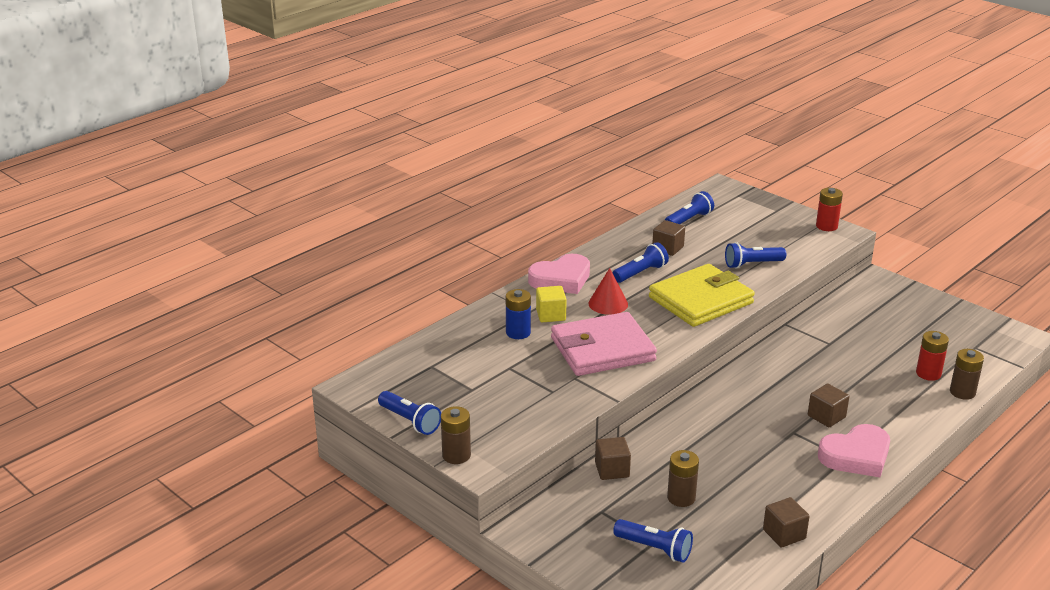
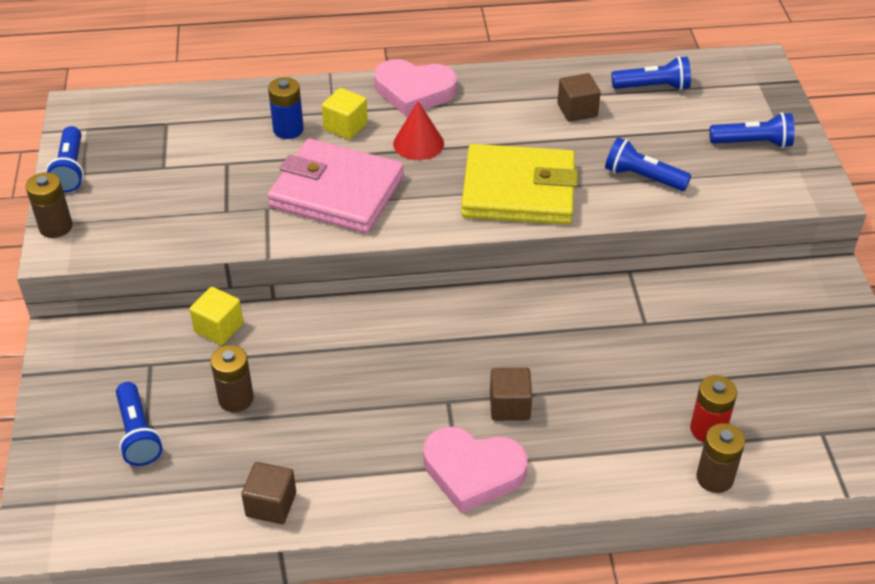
camera: 40 degrees right, 15 degrees up
(612, 470) = (219, 328): brown cube -> yellow cube
(640, 273) = (504, 125): blue flashlight -> blue flashlight (753, 143)
(826, 226) = (810, 174): red battery -> none

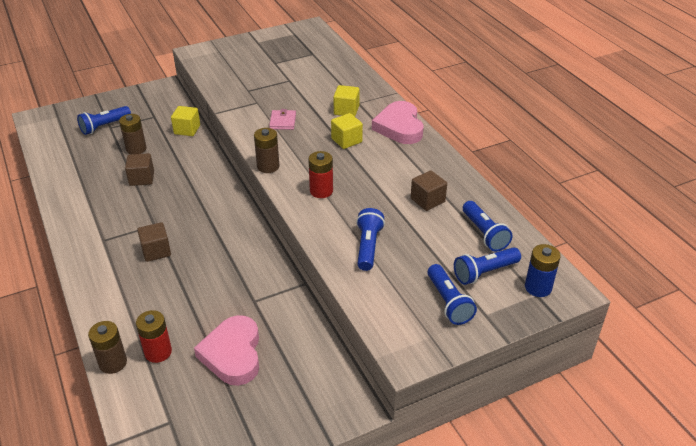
camera: 70 degrees right, 5 degrees down
(56, 227) = (212, 47): brown battery -> brown battery (268, 166)
(70, 169) = (258, 39): blue flashlight -> blue flashlight (484, 272)
(271, 504) = (63, 179): brown cube -> brown cube (142, 178)
(288, 129) = (331, 92): blue battery -> blue battery (538, 287)
(337, 192) = (283, 121): pink wallet -> pink wallet, size x0.40
(418, 143) = (346, 140): red cone -> yellow cube
(473, 471) = (99, 247): pink heart -> pink heart (233, 354)
(518, 191) = (321, 191): yellow wallet -> red battery

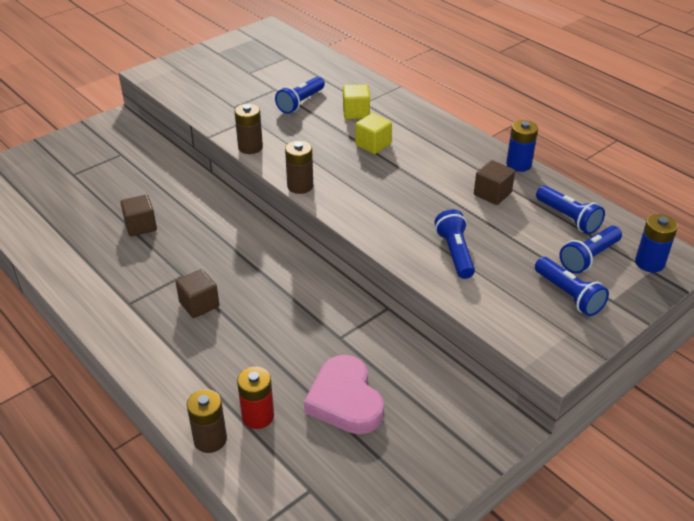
camera: 15 degrees left, 0 degrees up
(104, 126) = (65, 174): blue flashlight -> blue flashlight (301, 103)
(136, 149) = (117, 194): brown battery -> brown battery (250, 147)
(187, 130) = (168, 163): yellow cube -> none
(283, 121) = (291, 135): pink wallet -> none
(321, 191) = (373, 203): red battery -> none
(399, 127) = (423, 122): pink heart -> none
(464, 178) = (518, 164): none -> blue battery

